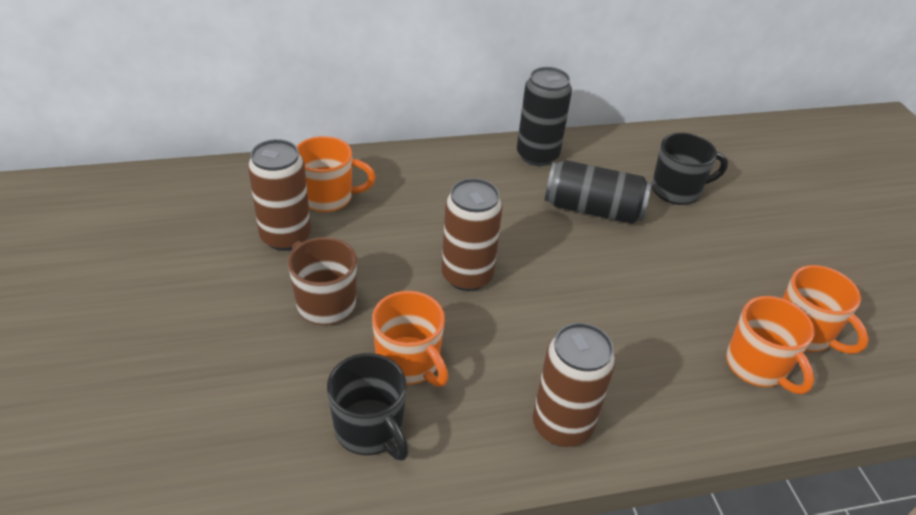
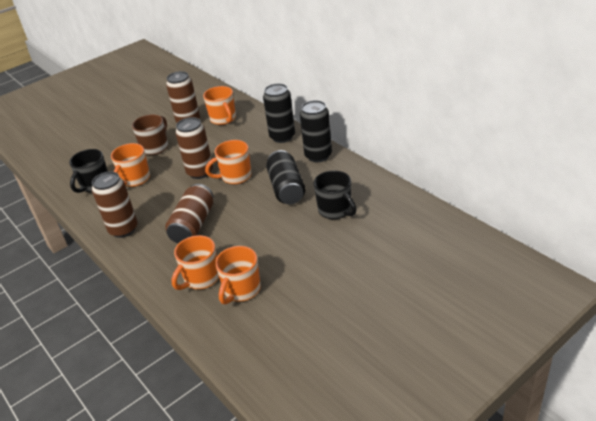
camera: 70 degrees right, 5 degrees down
(454, 164) = (282, 137): none -> black can
(517, 244) = (235, 176): none -> orange mug
(614, 332) = (193, 225): none -> brown can

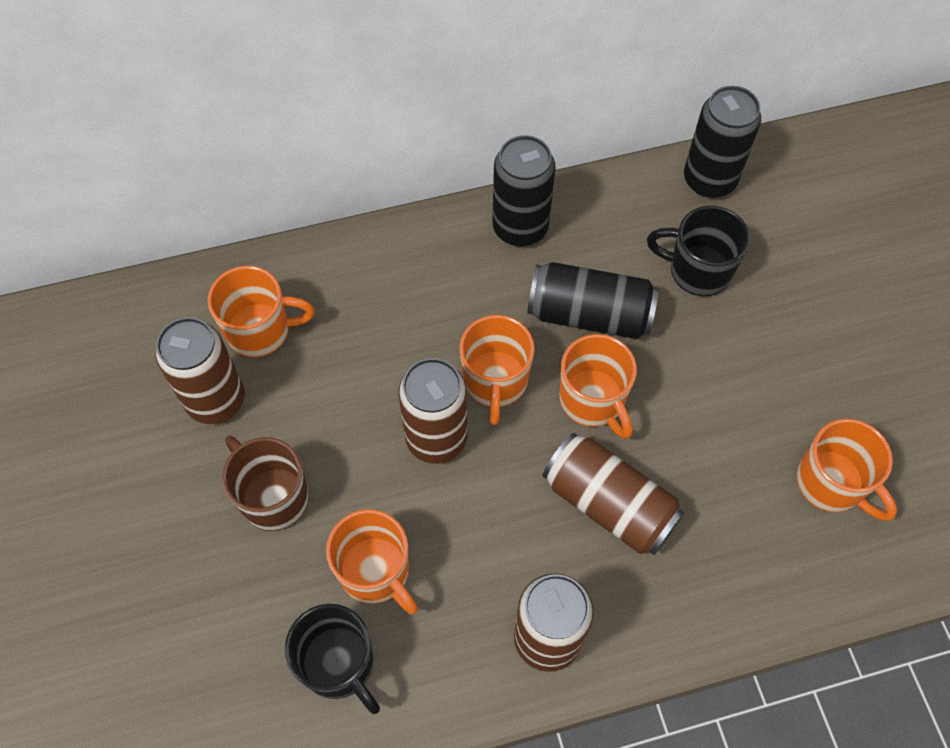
camera: 70 degrees left, 25 degrees up
(201, 278) = (771, 537): orange mug -> orange mug (593, 401)
(282, 137) = (413, 256): black can -> black can (709, 180)
(335, 210) = (697, 271): black mug -> black mug turned 150 degrees counterclockwise

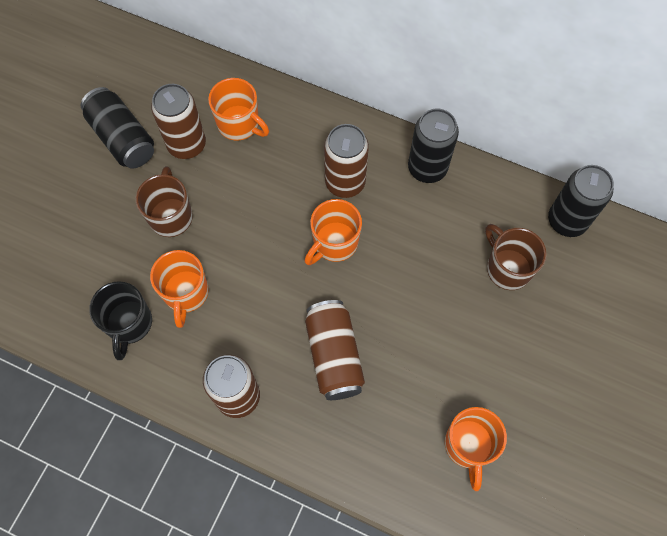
camera: 40 degrees right, 5 degrees up
(436, 438) = (276, 249): brown can -> brown can (345, 182)
(589, 314) = (420, 245): black can -> black can (123, 138)
(593, 401) = (377, 294): orange mug -> none
(697, 271) = (507, 268): black mug -> brown mug

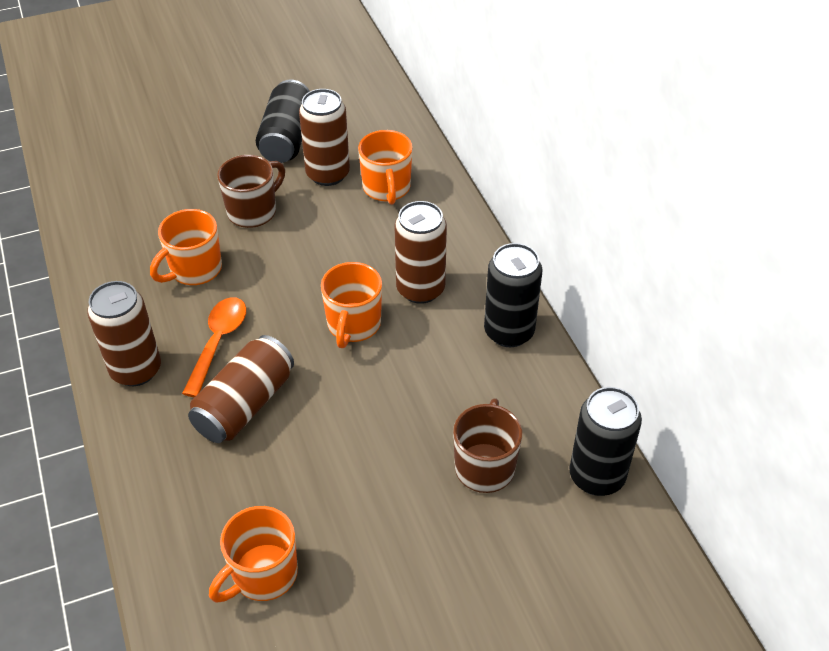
camera: 45 degrees right, 20 degrees down
(129, 324) = (129, 258): black mug -> none
(266, 330) = (218, 342): none -> orange spoon
(334, 243) = (353, 325): orange mug -> orange mug turned 75 degrees counterclockwise

